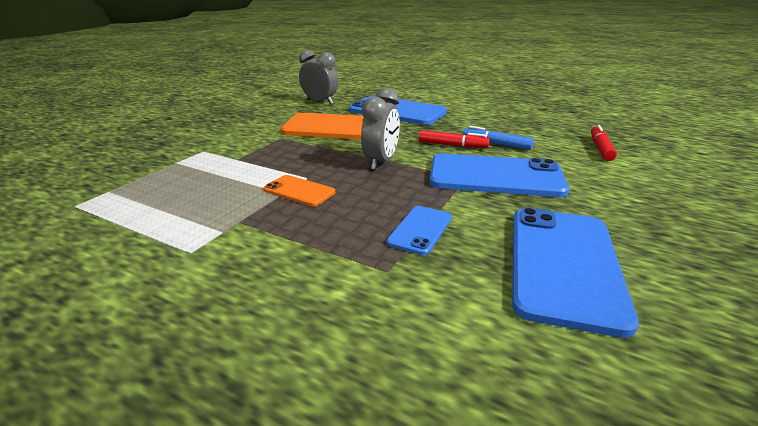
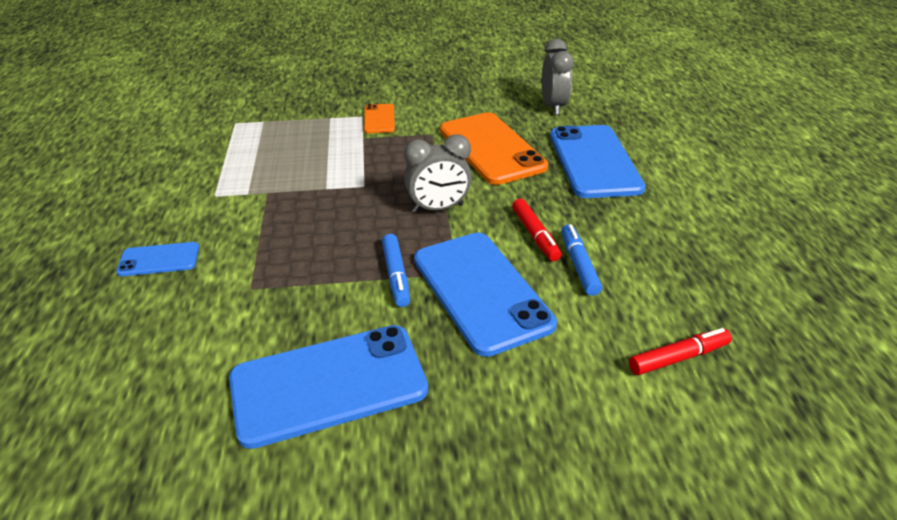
camera: 55 degrees right, 10 degrees up
(299, 191) = (336, 194): orange phone -> orange phone (379, 119)
(420, 230) = (324, 281): blue phone -> blue phone (159, 259)
(446, 198) = (396, 275): none -> blue marker

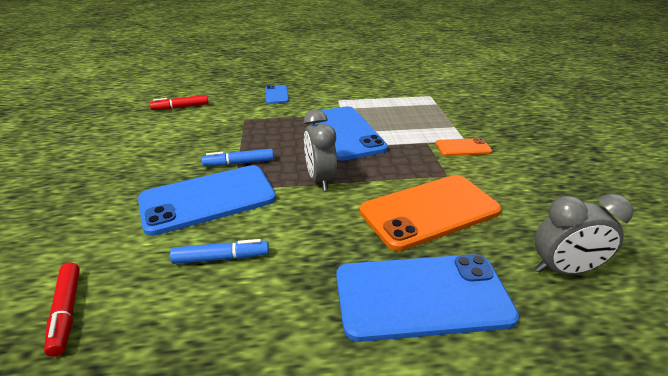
camera: 90 degrees right, 5 degrees down
(329, 384) = (154, 146): blue phone -> blue phone (344, 133)
(535, 235) = (273, 232): red marker -> red marker (181, 107)

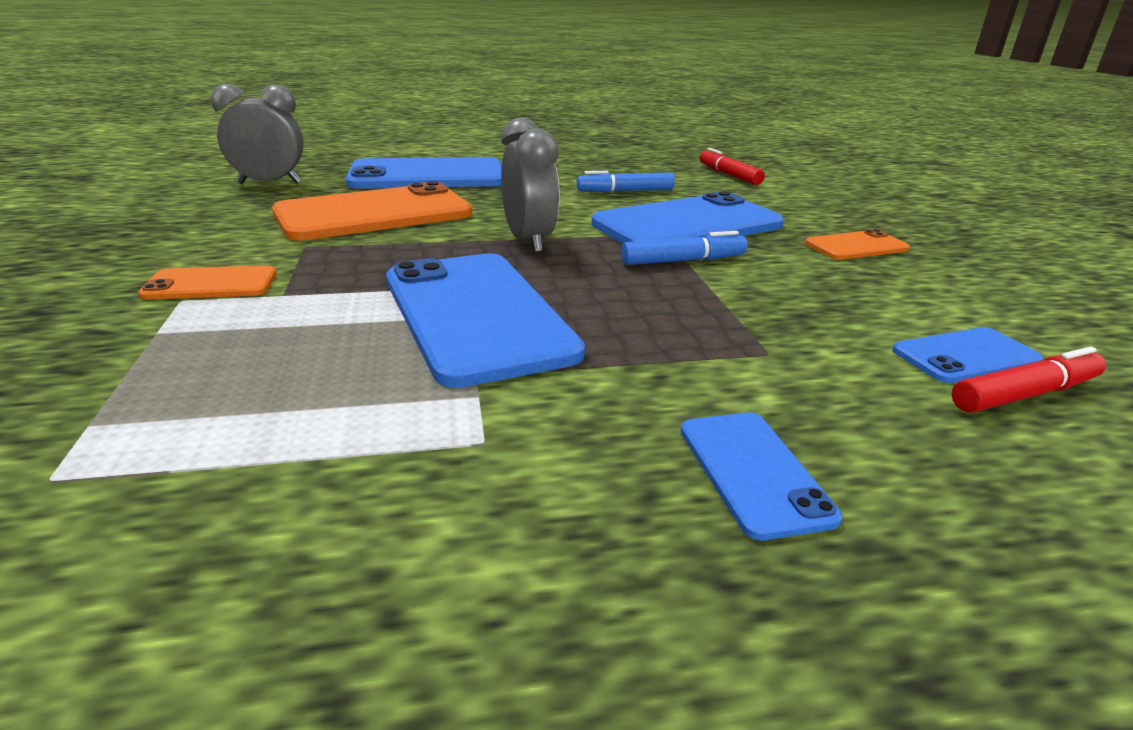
camera: 175 degrees right, 5 degrees down
(123, 176) = (856, 246): none -> orange phone
(178, 117) = (965, 356): none -> blue phone

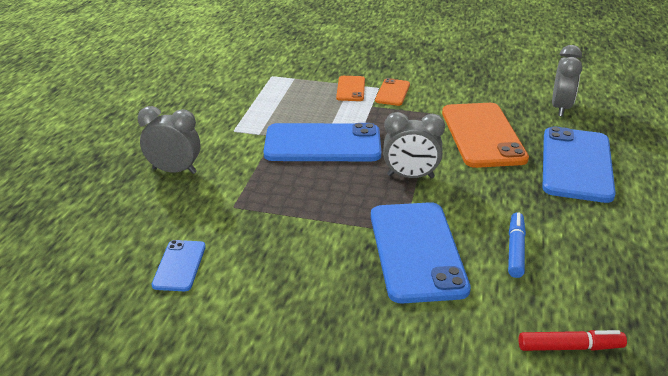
camera: 115 degrees right, 5 degrees up
(683, 261) = (350, 223): blue marker -> none
(753, 472) = (174, 171): blue phone -> grey clock
(856, 246) = (332, 319): orange phone -> orange phone (350, 89)
(1025, 394) = (142, 261): red marker -> none

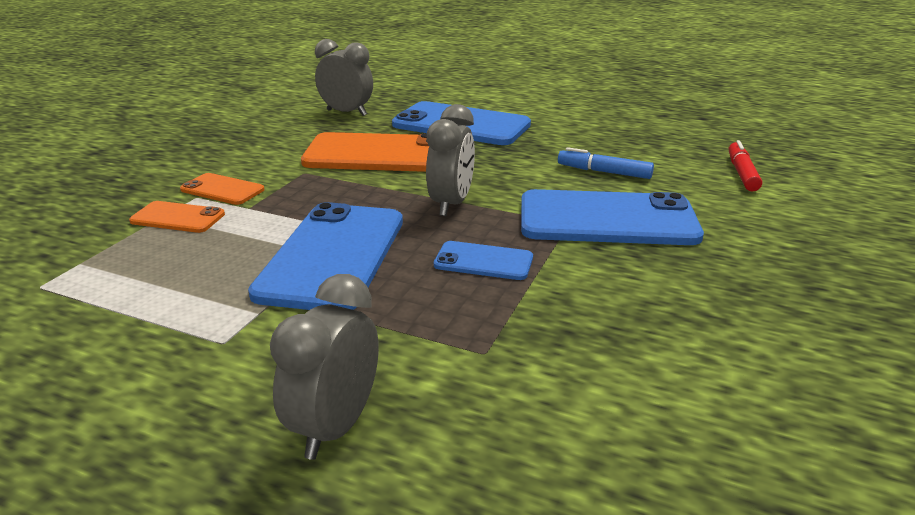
camera: 80 degrees left, 5 degrees down
(179, 265) = (652, 418): blue phone -> blue phone (483, 261)

